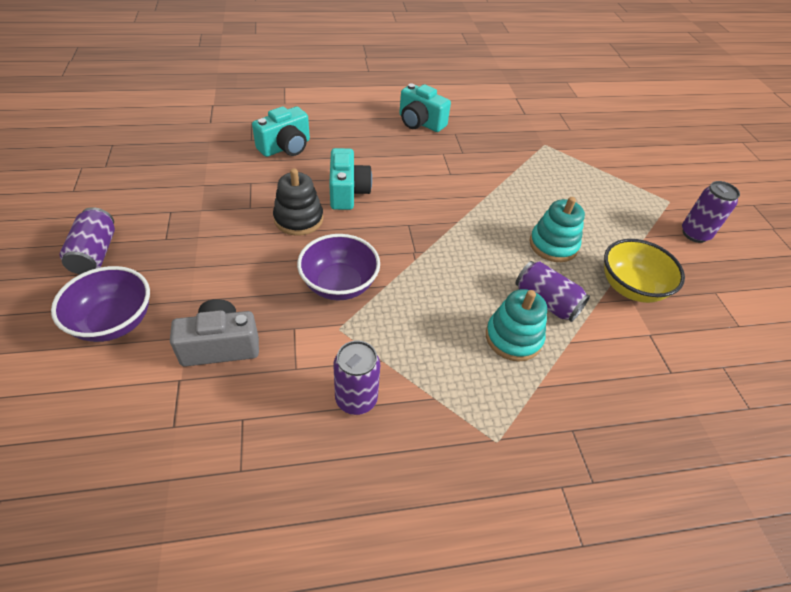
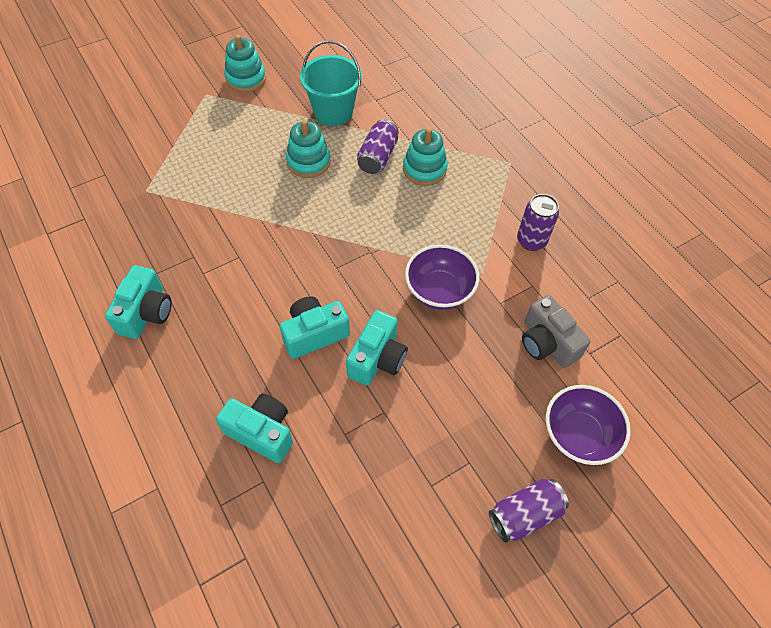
camera: 110 degrees left, 10 degrees up
(298, 219) = (377, 359): black stacking toy -> turquoise camera
(631, 287) = (333, 112): yellow bowl -> turquoise bucket
(694, 234) = (246, 78): purple can -> turquoise stacking toy

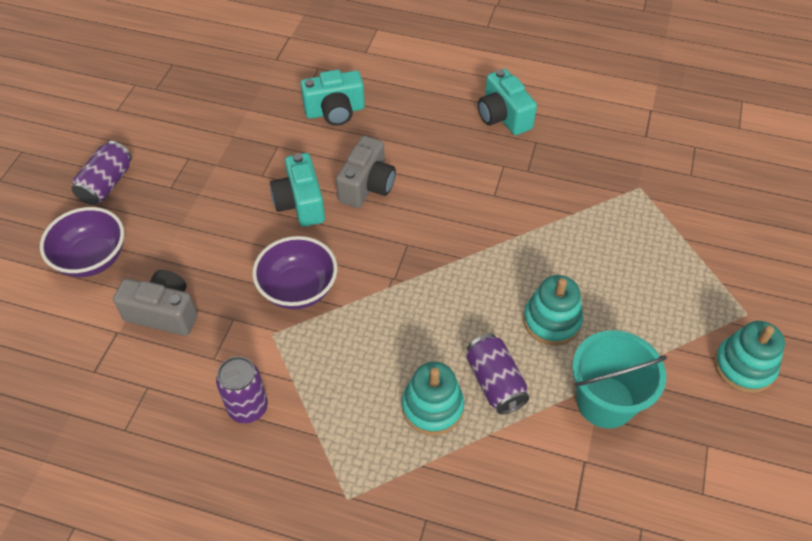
camera: 140 degrees right, 5 degrees down
(314, 334) = (367, 186): turquoise camera -> grey camera

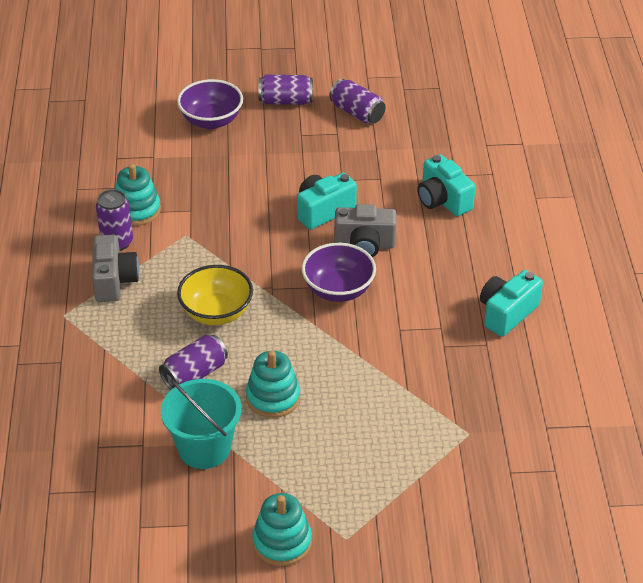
camera: 70 degrees right, 10 degrees down
(164, 313) = (179, 173): grey camera -> grey camera (114, 281)
(167, 133) = (357, 113): none -> purple can
(298, 289) = (234, 236): purple bowl -> purple bowl (338, 290)
(410, 337) = (216, 312): none -> yellow bowl
(432, 407) = (157, 342): turquoise stacking toy -> turquoise stacking toy (137, 210)

